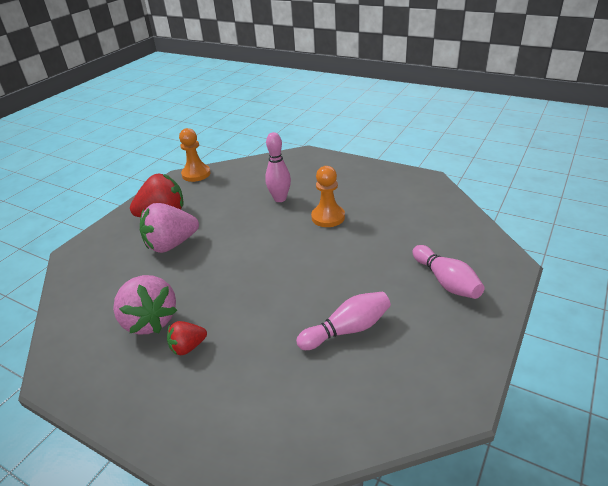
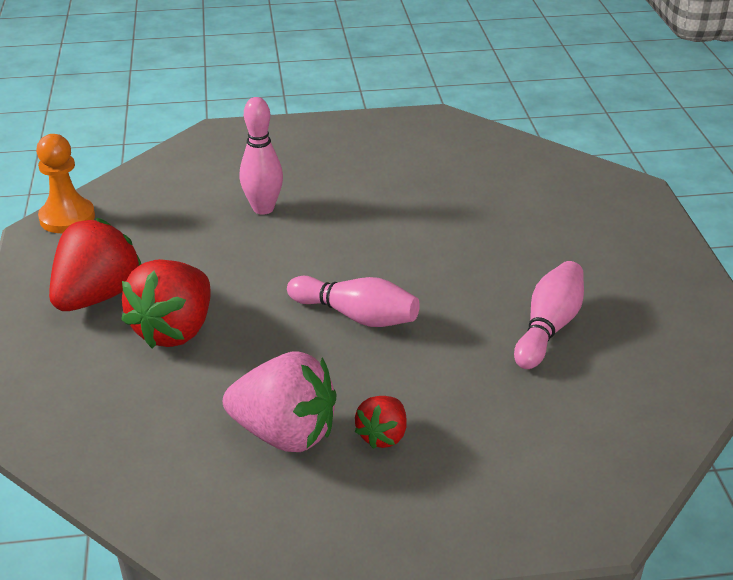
camera: 40 degrees left, 0 degrees up
(171, 244) = (175, 330): pink strawberry -> red strawberry
(328, 217) = (365, 210): orange pawn -> none
(446, 281) = (592, 232): pink bowling pin -> pink bowling pin (356, 316)

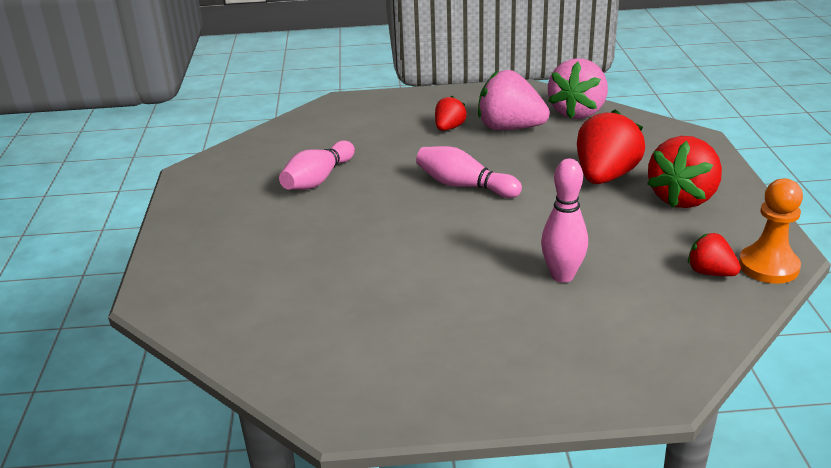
camera: 175 degrees left, 5 degrees down
(125, 212) = (710, 272): none -> red strawberry
(163, 477) = (577, 112): none -> pink strawberry

